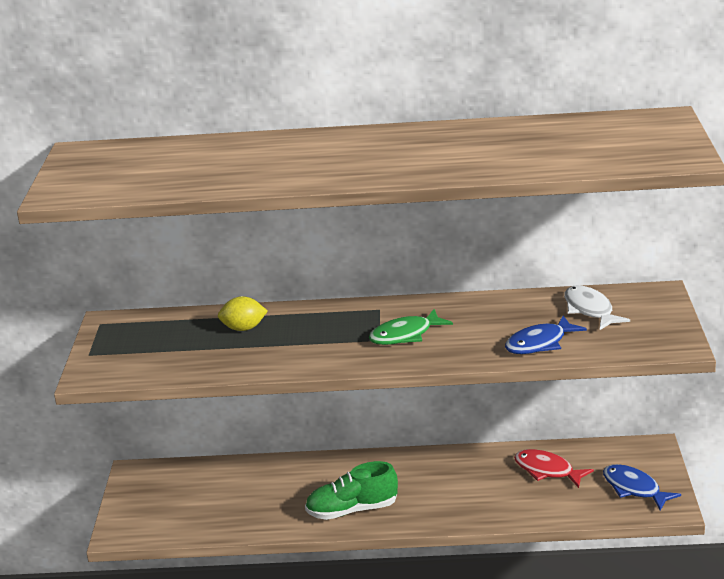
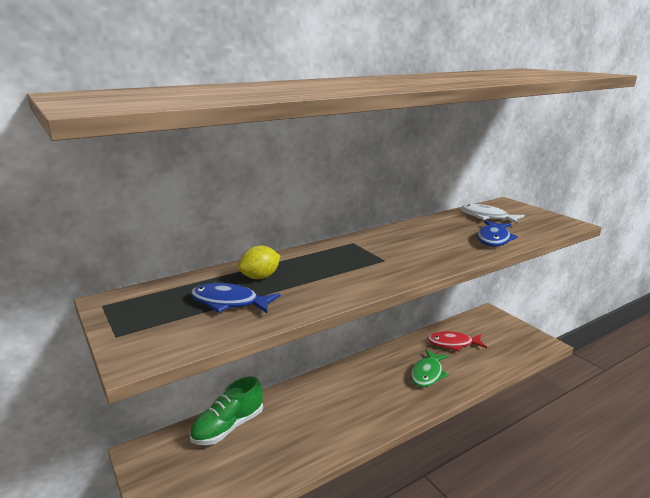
camera: 35 degrees left, 5 degrees down
(352, 510) = (362, 417): green shoe -> green shoe (228, 427)
(405, 335) = (398, 253): green fish -> green fish (427, 374)
(634, 488) = (512, 339): blue fish -> blue fish (229, 302)

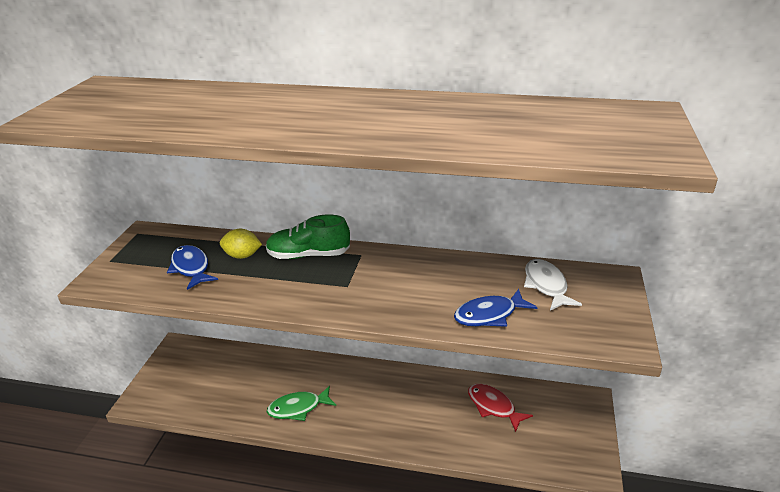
camera: 45 degrees right, 10 degrees up
(228, 427) = (237, 362): green shoe -> green shoe (308, 255)
(427, 374) = (424, 418): green fish -> green fish (298, 408)

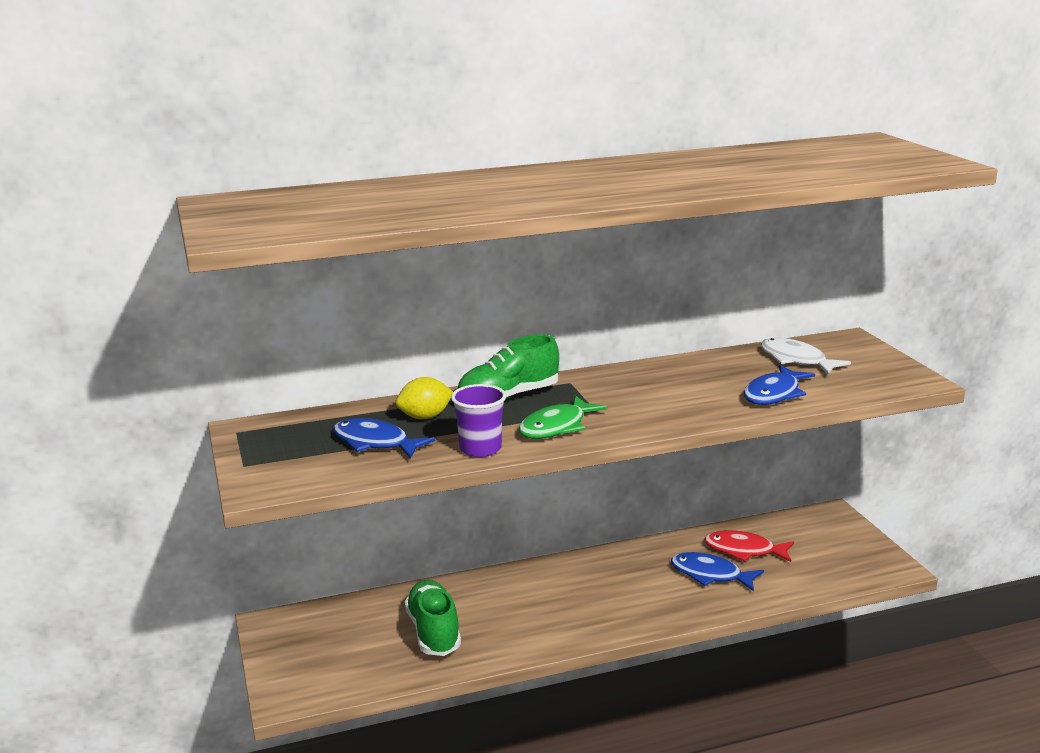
camera: 30 degrees left, 10 degrees down
(239, 295) = (480, 449): none -> purple cup
(248, 389) = (434, 632): none -> green shoe
(298, 408) = (522, 627): green fish -> green fish (556, 427)
(451, 418) = (710, 575): none -> blue fish

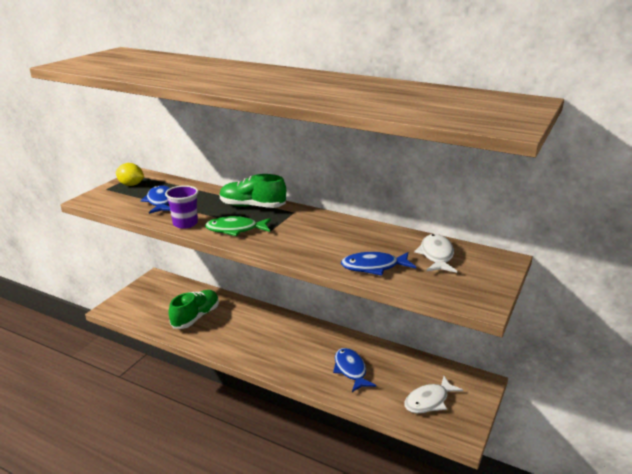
camera: 45 degrees right, 5 degrees up
(425, 417) = (202, 199): yellow lemon -> yellow lemon (131, 185)
(744, 550) = (391, 369): red fish -> none
(822, 556) = (429, 401): none -> white fish

